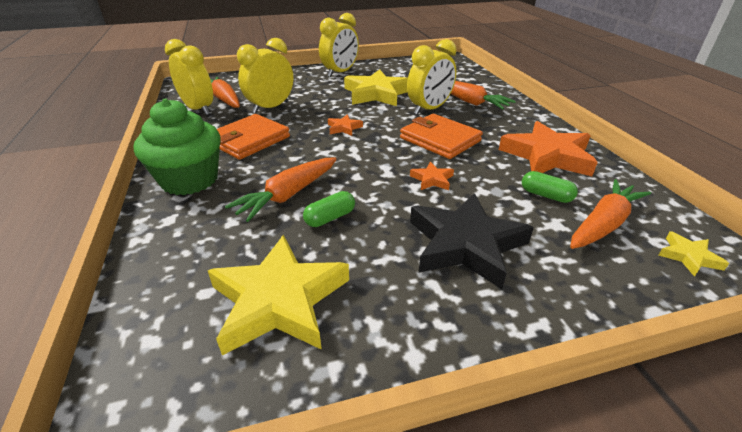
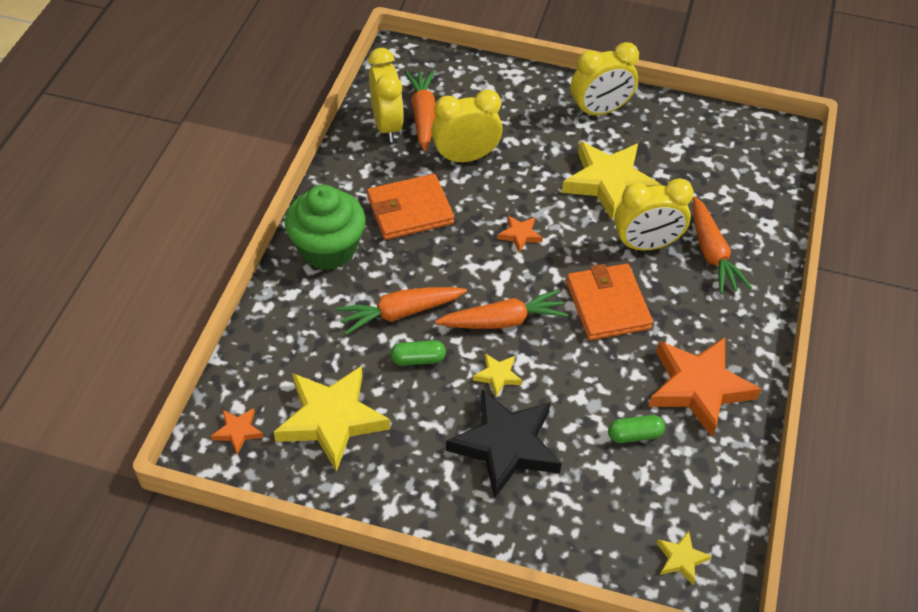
camera: 30 degrees right, 15 degrees up
(407, 202) = (497, 376): none -> yellow star
(432, 179) = (545, 359): orange star -> orange star (238, 431)
(546, 195) = (634, 435): green capsule -> green capsule turned 75 degrees counterclockwise
(603, 224) = (649, 492): orange carrot -> orange carrot (502, 321)

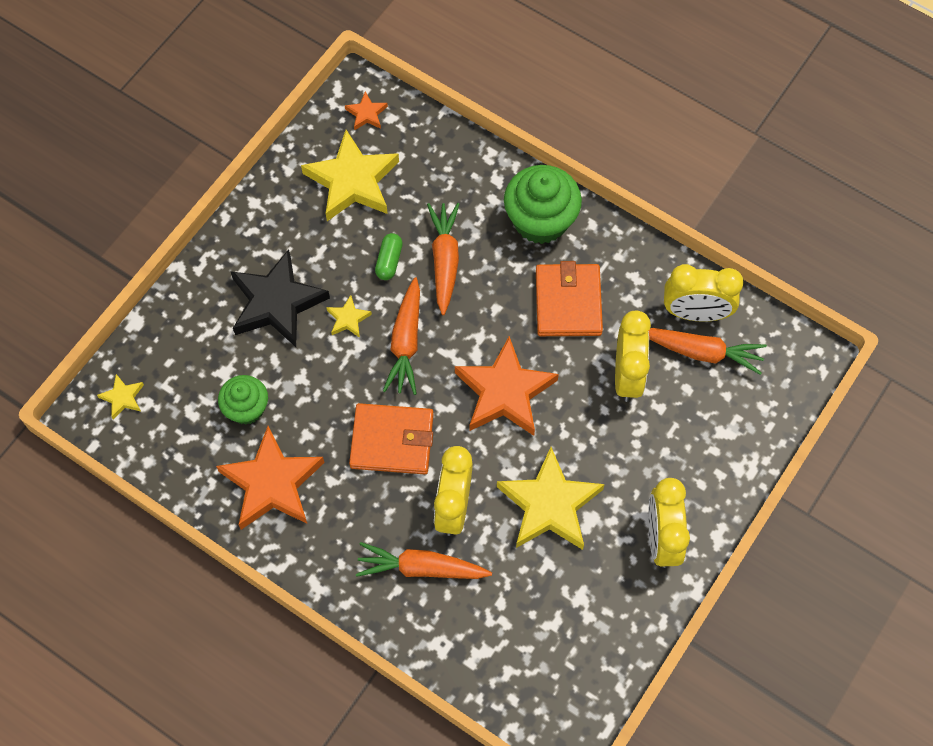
camera: 110 degrees right, 15 degrees up
(520, 235) = (504, 392): orange star -> orange star, size x2.24
(634, 435) = (246, 408): green capsule -> green cupcake

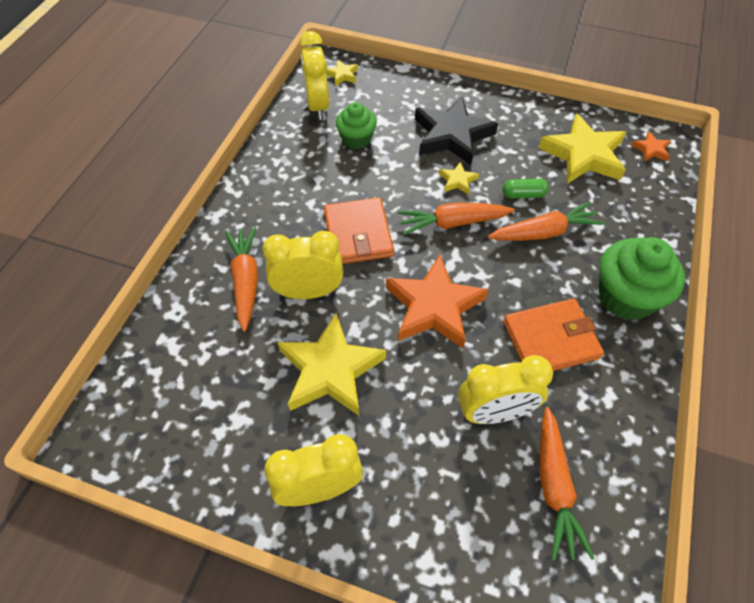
camera: 75 degrees right, 10 degrees down
(272, 483) = (298, 168): orange star -> none
(695, 313) = (598, 469): yellow clock -> yellow clock (317, 106)

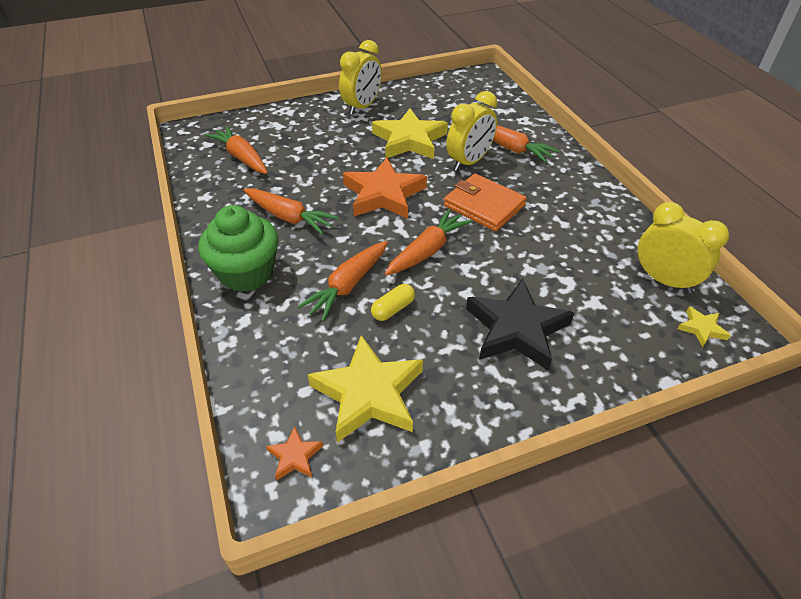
camera: 140 degrees right, 10 degrees down
(356, 139) = (586, 271): green cupcake -> none
(458, 181) = (461, 287): yellow star -> none
(494, 412) = (298, 168): yellow clock -> none
(523, 195) = (393, 309): green capsule -> yellow capsule
(550, 340) = (289, 217): orange wallet -> orange carrot

